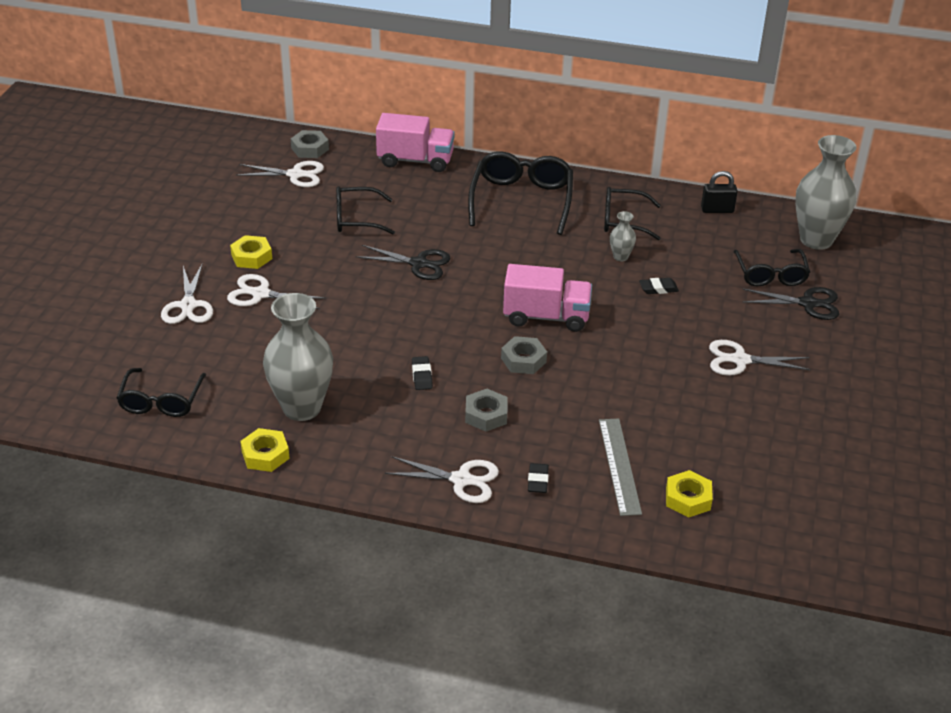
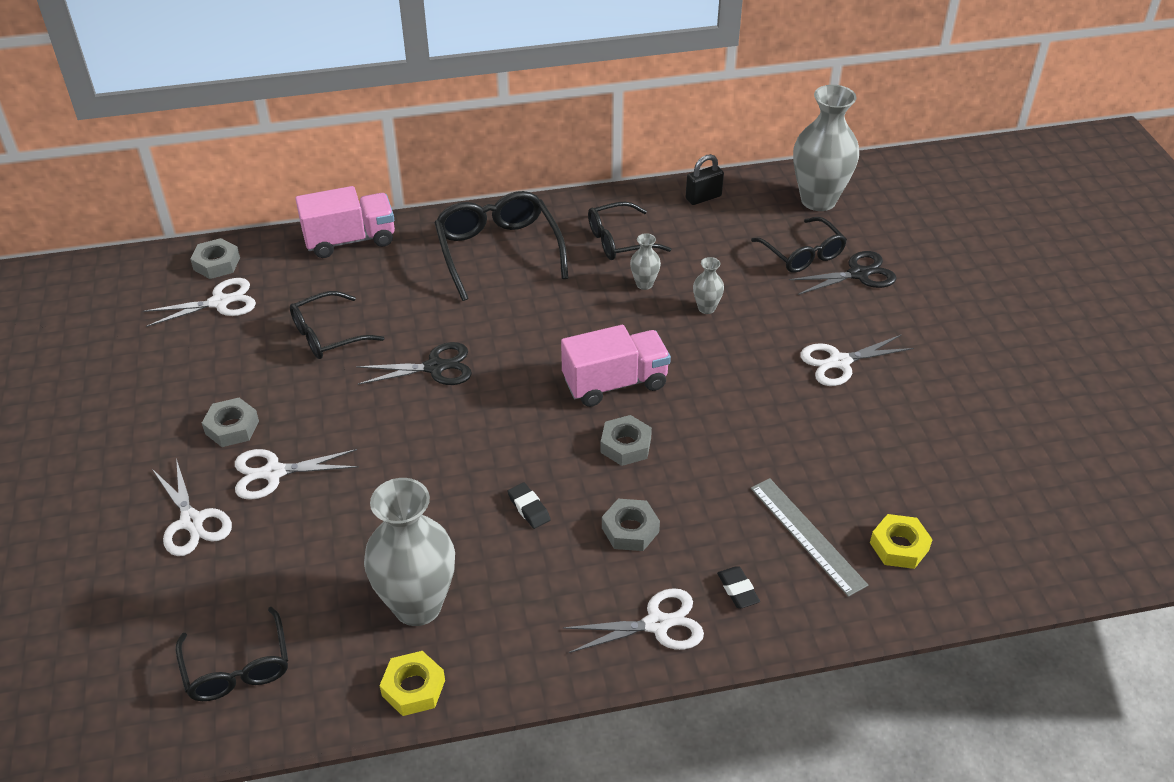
camera: 25 degrees left, 5 degrees up
(251, 257) = (232, 427): yellow nut -> grey nut
(658, 289) = (706, 308): black eraser -> grey vase

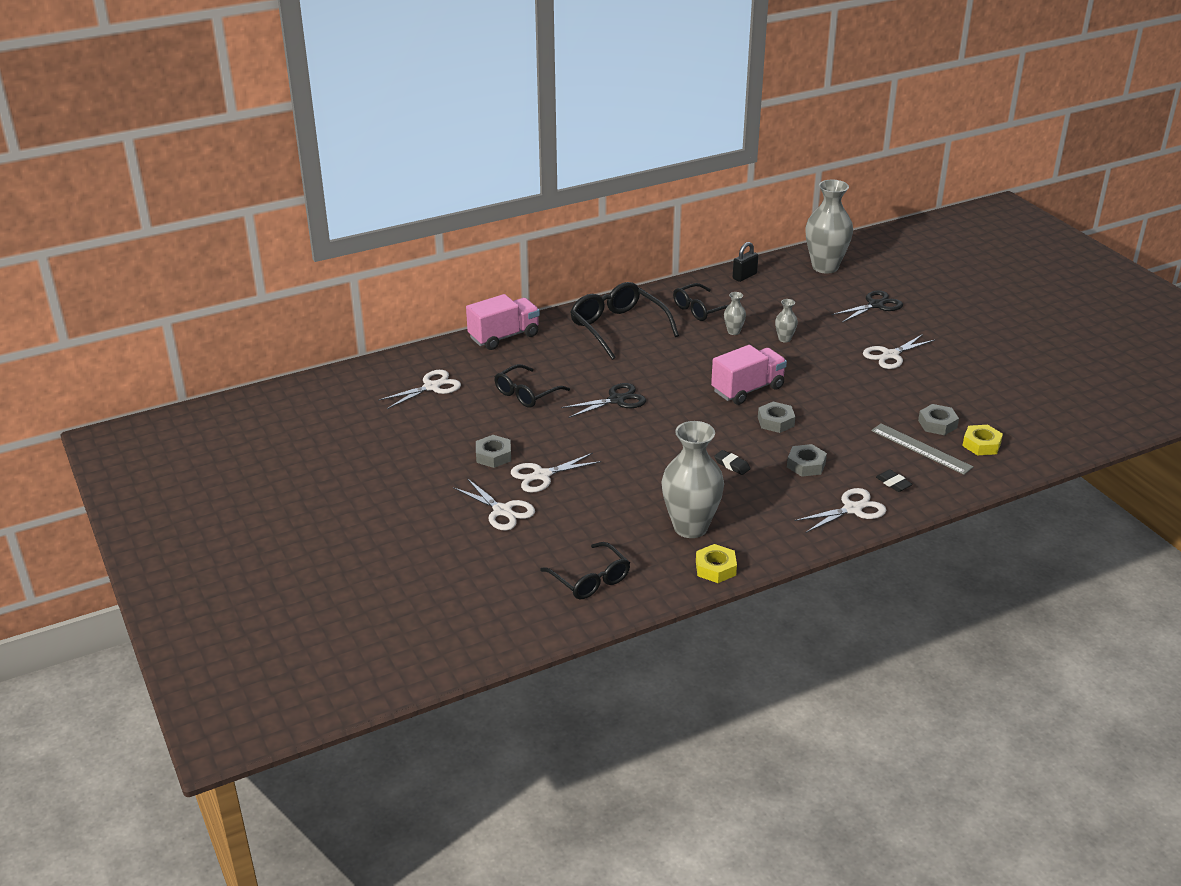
camera: 15 degrees left, 10 degrees down
(217, 264) = (412, 365): grey nut -> grey nut (937, 424)
(802, 254) = (832, 299): black glasses -> none

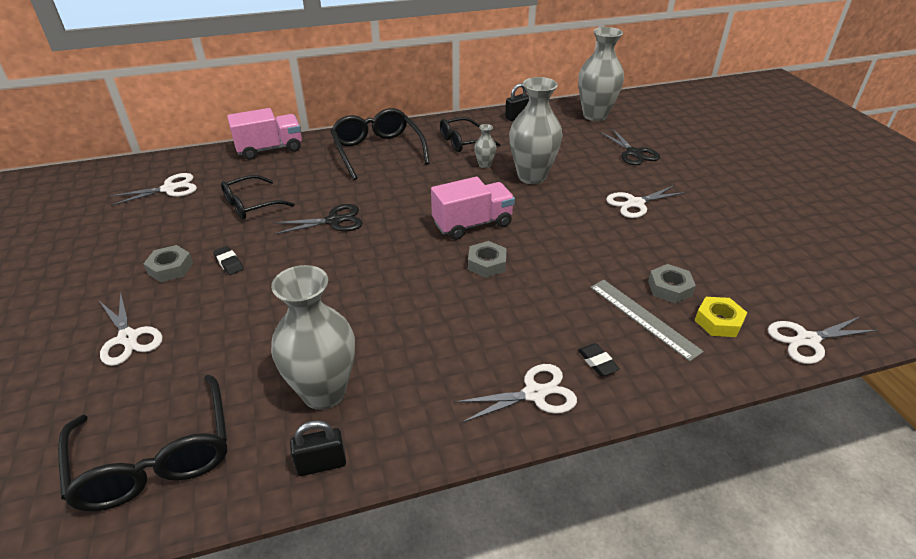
camera: 10 degrees right, 5 degrees up
(542, 475) = (202, 298): white scissors -> white scissors (807, 340)
(590, 580) = (155, 457): black glasses -> black glasses, size x1.54
(715, 568) = (321, 464): yellow nut -> black padlock
(732, 465) = (414, 311): black eraser -> black eraser (229, 263)
(784, 339) = (531, 176): grey vase -> grey vase, size x2.27
(806, 465) = (500, 322): grey nut -> none
(875, 305) = (633, 153): black scissors -> black scissors turned 90 degrees clockwise

